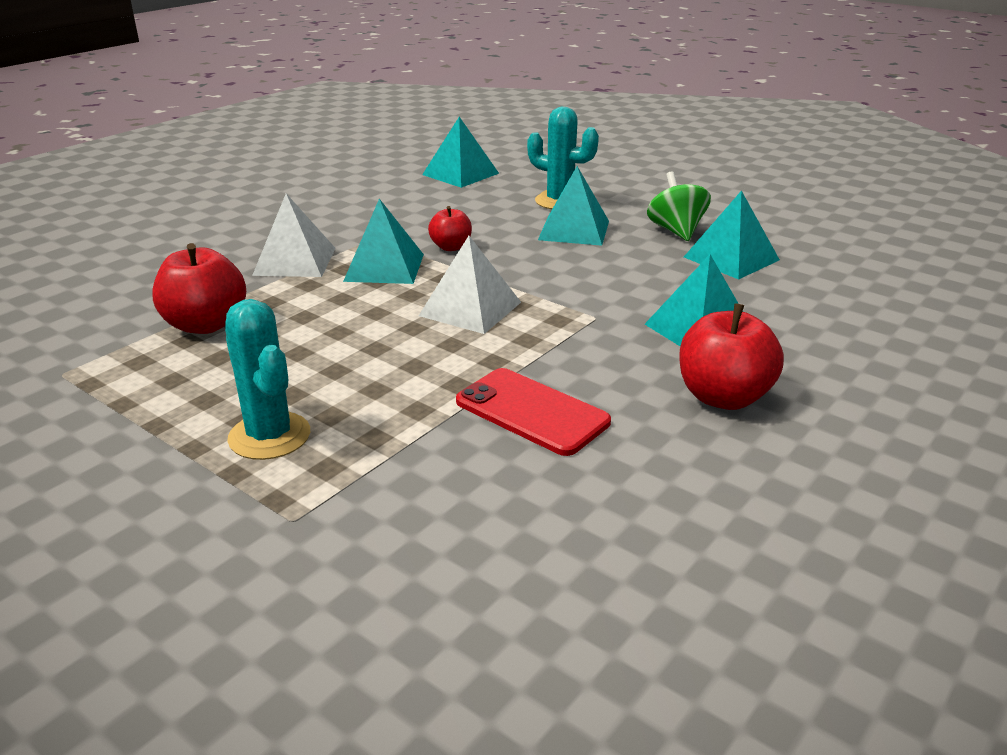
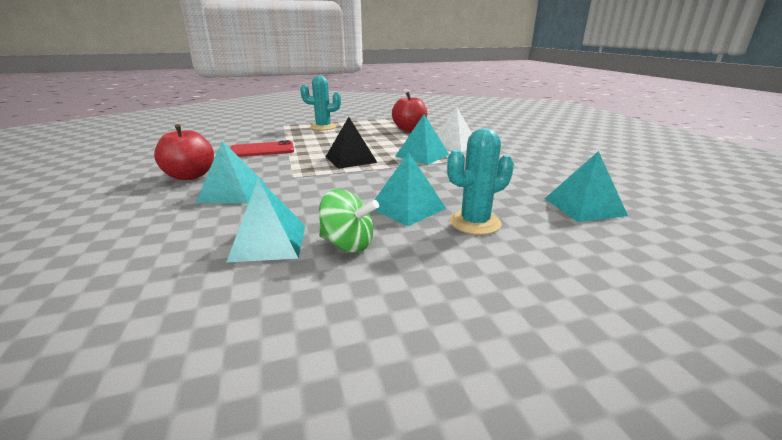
camera: 125 degrees right, 5 degrees down
(451, 247) = (428, 171): red apple -> none
(470, 309) = (350, 159): white pyramid -> black pyramid

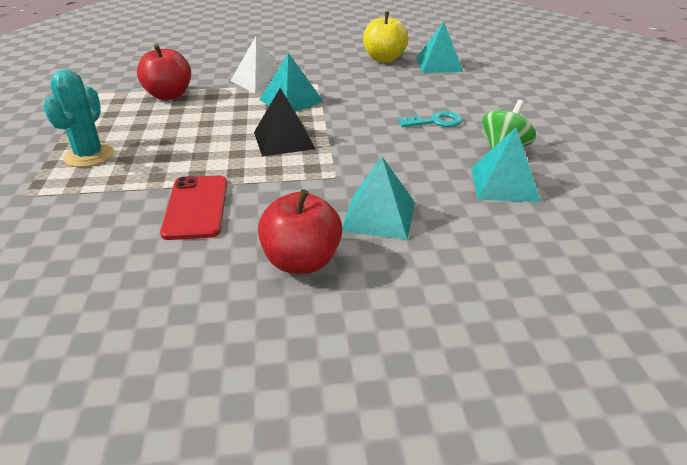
camera: 80 degrees left, 10 degrees up
(407, 208) = (435, 122): turquoise pyramid -> turquoise key
(475, 223) = (465, 101): turquoise cactus -> none
(562, 179) = (384, 59): none -> yellow apple

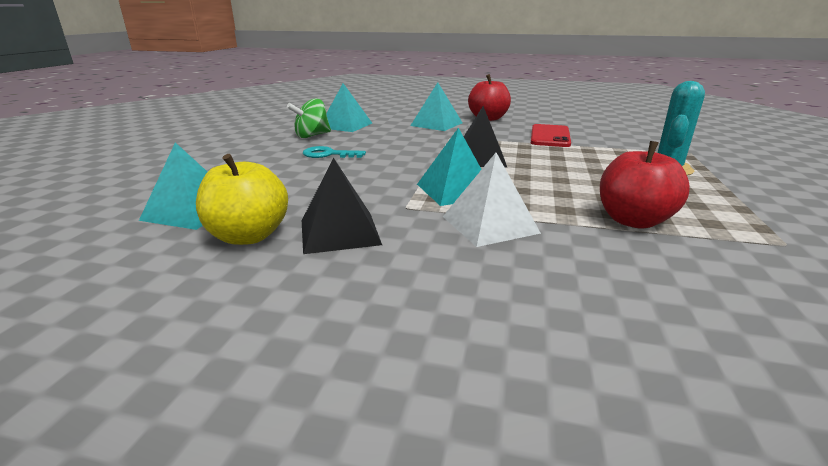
camera: 160 degrees left, 10 degrees down
(341, 66) = (339, 232): none -> black pyramid

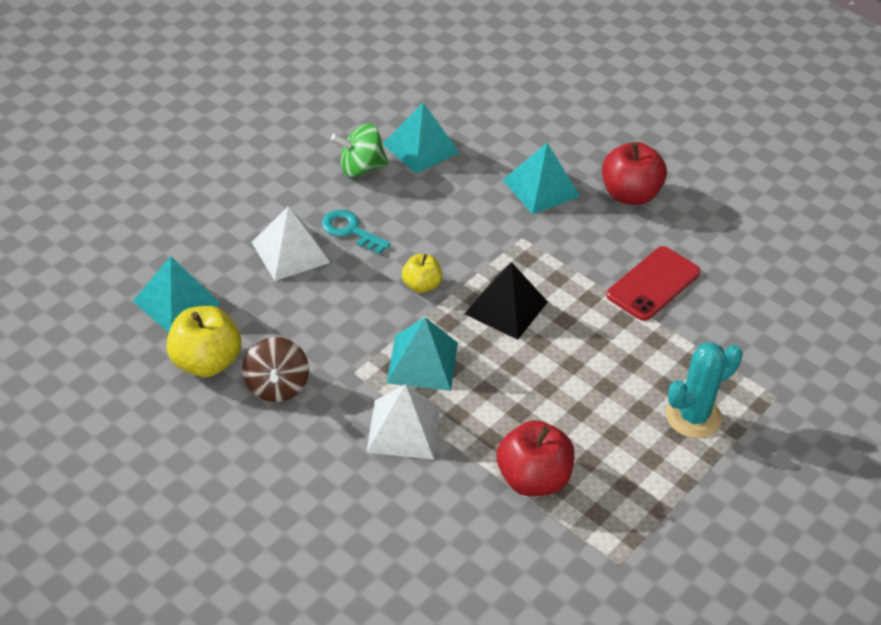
camera: 25 degrees right, 20 degrees up
(288, 169) = (290, 252): none -> white pyramid
(339, 232) = (276, 386): black pyramid -> brown spinning top
(408, 162) = (421, 285): none -> yellow apple

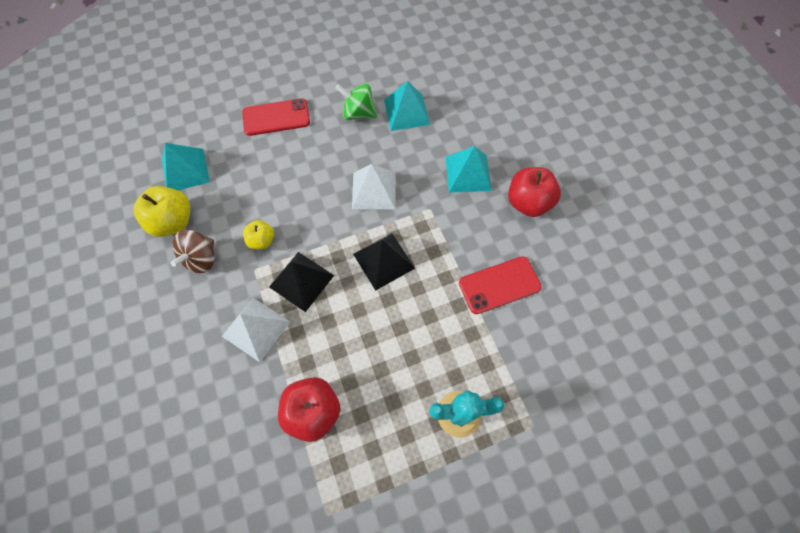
camera: 30 degrees right, 20 degrees up
(255, 205) = (276, 117): none -> red phone
(290, 252) = (274, 160): white pyramid -> white pyramid (373, 190)
(350, 230) = (321, 158): turquoise key -> none
(421, 285) = (339, 219): yellow apple -> yellow apple (262, 241)
(422, 362) = (301, 281): turquoise pyramid -> black pyramid

